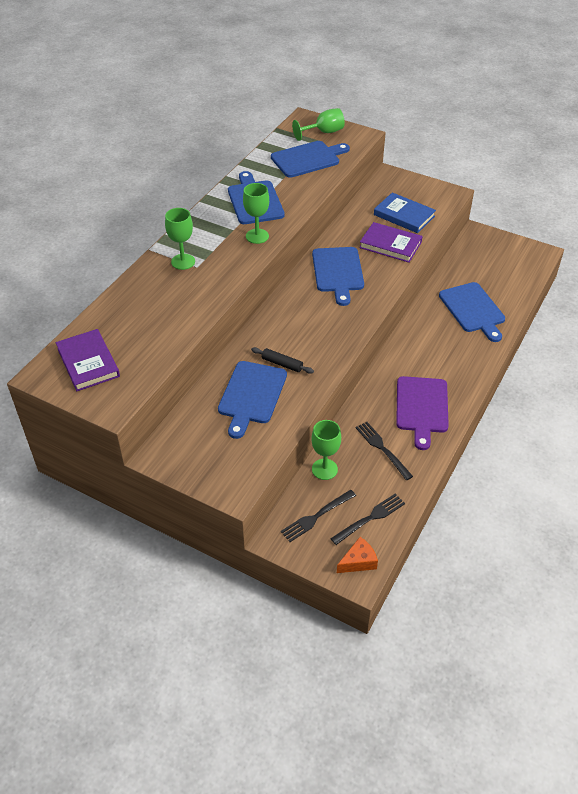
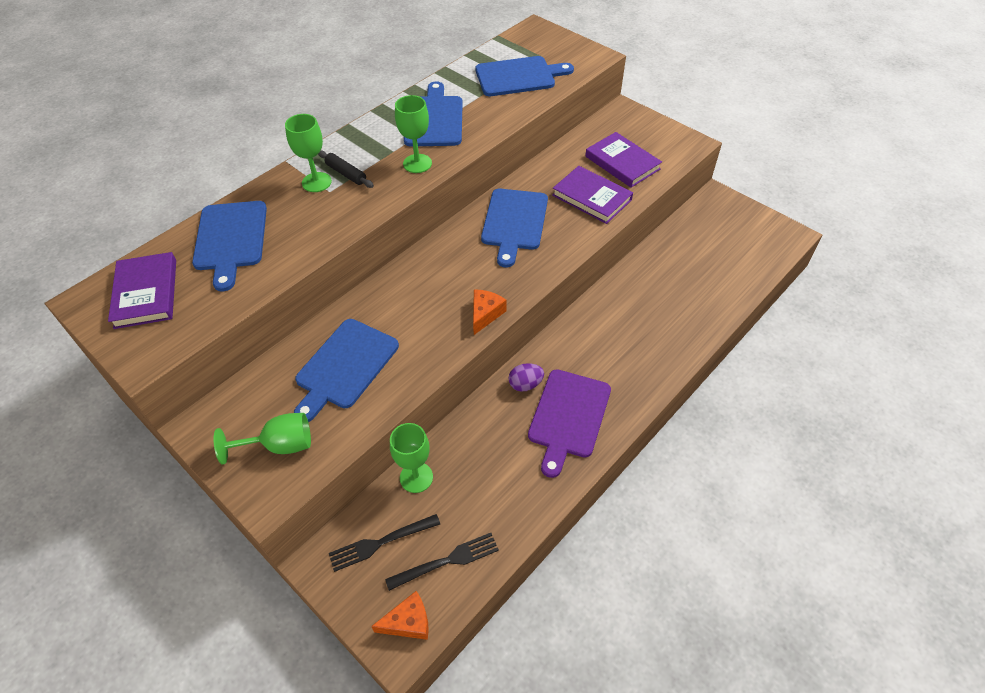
camera: 15 degrees right, 5 degrees up
(282, 364) = (399, 331): black rolling pin -> black rolling pin (346, 174)
(324, 132) = (551, 47): green goblet -> green goblet (280, 445)
(343, 341) = (485, 314): none -> orange cheese
(381, 391) = (525, 384): none -> purple egg
(382, 448) = (498, 463): black fork -> none
(404, 215) = (622, 163): blue book -> purple book
(473, 309) = (678, 295): blue cutting board -> blue cutting board (231, 239)

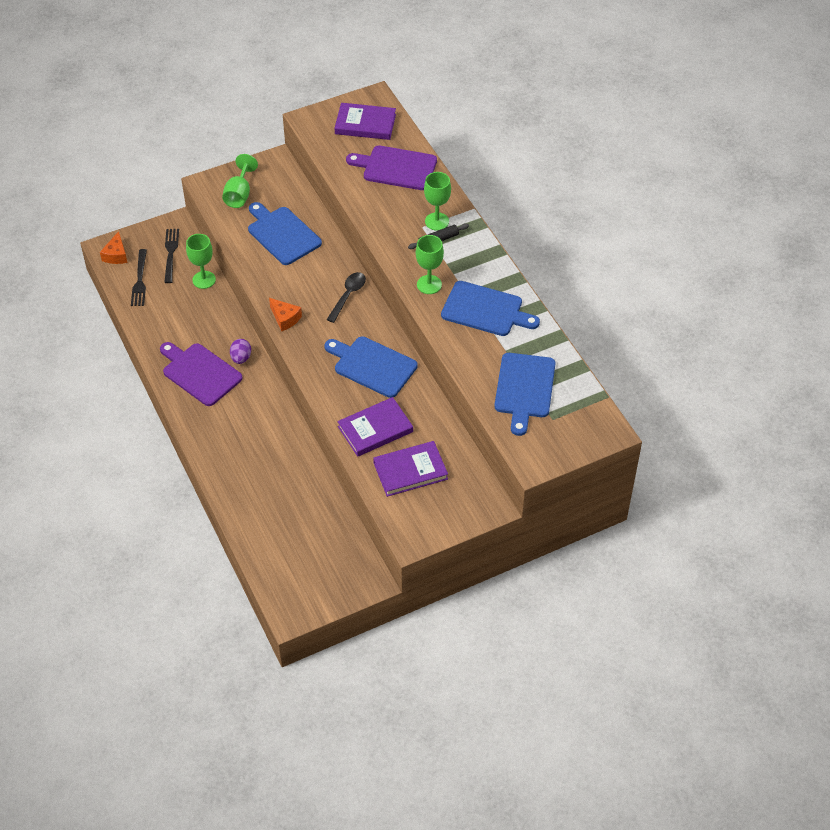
camera: 110 degrees right, 0 degrees up
(231, 239) = (396, 168): blue cutting board -> purple cutting board
(424, 271) = (348, 295): none -> black spoon

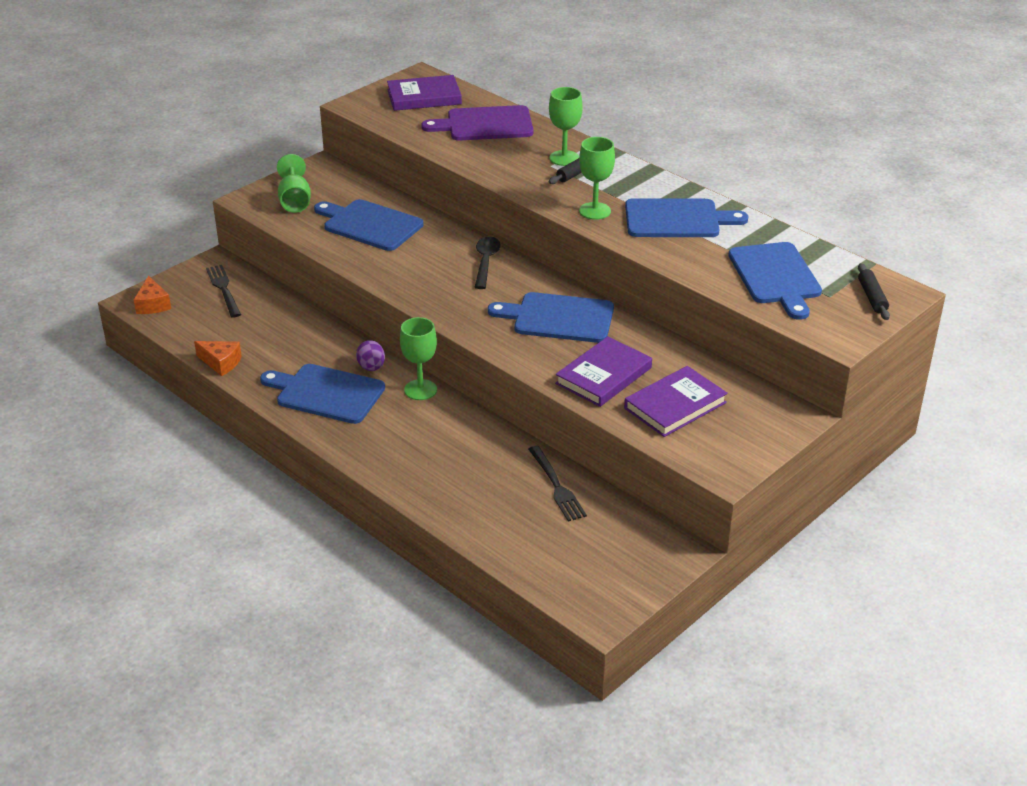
camera: 20 degrees left, 15 degrees down
(140, 280) = (197, 322): black fork -> black fork (557, 486)
(200, 373) = (326, 393): purple cutting board -> blue cutting board
(204, 280) = (280, 305): green goblet -> green goblet (420, 390)
(285, 318) = (421, 298): orange cheese -> orange cheese (221, 363)
(583, 429) = (872, 297): none -> black rolling pin

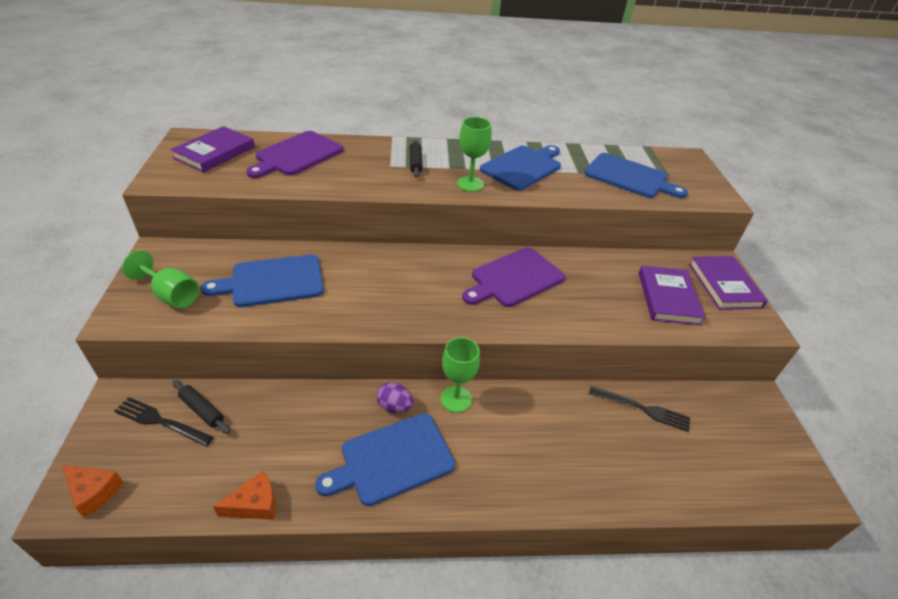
camera: 50 degrees left, 5 degrees up
(486, 262) = (405, 263): black spoon -> none
(559, 318) = (514, 278): blue cutting board -> purple cutting board
(564, 158) = (391, 156): green goblet -> none
(603, 375) = (604, 304): purple book -> purple book (724, 285)
(872, 297) = (684, 166): black rolling pin -> black rolling pin (202, 410)

